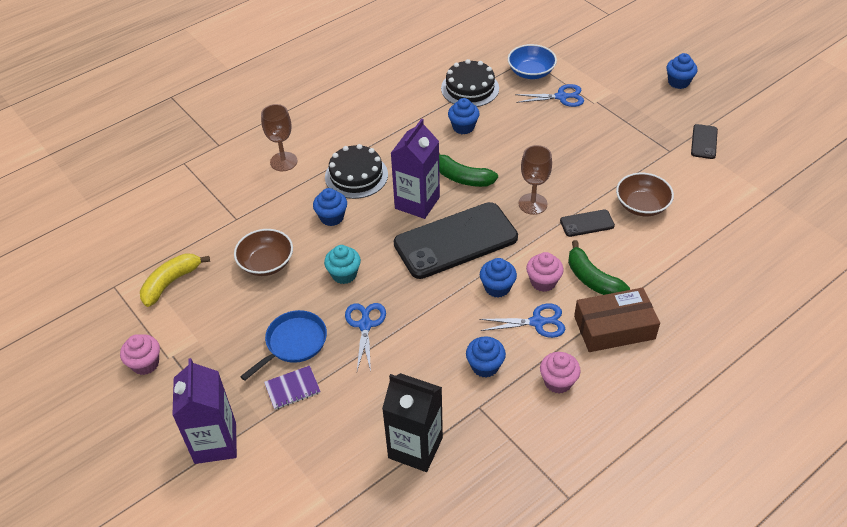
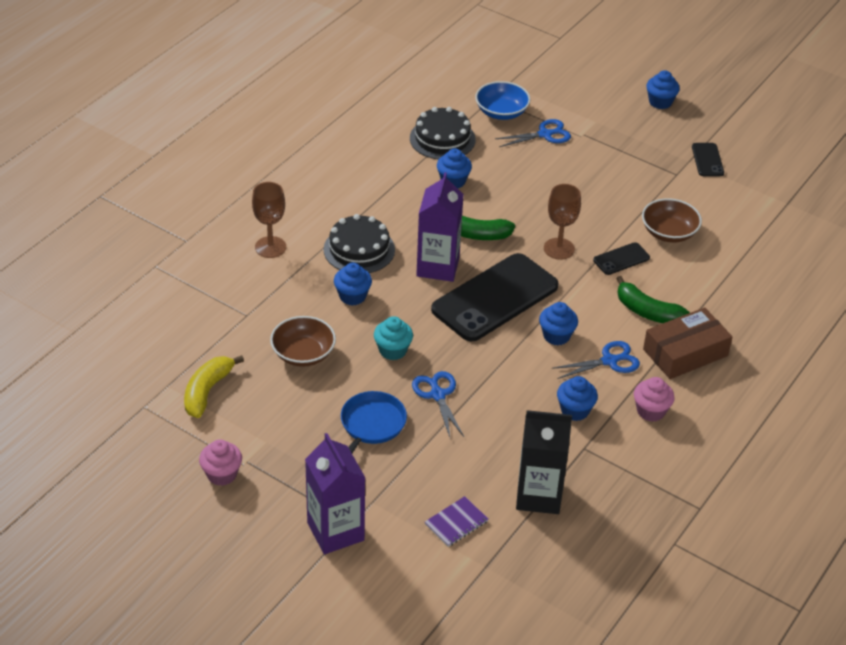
camera: 20 degrees left, 5 degrees down
(292, 388) = (391, 467): purple notebook -> purple notebook (456, 523)
(543, 282) = (600, 322): pink cupcake -> none

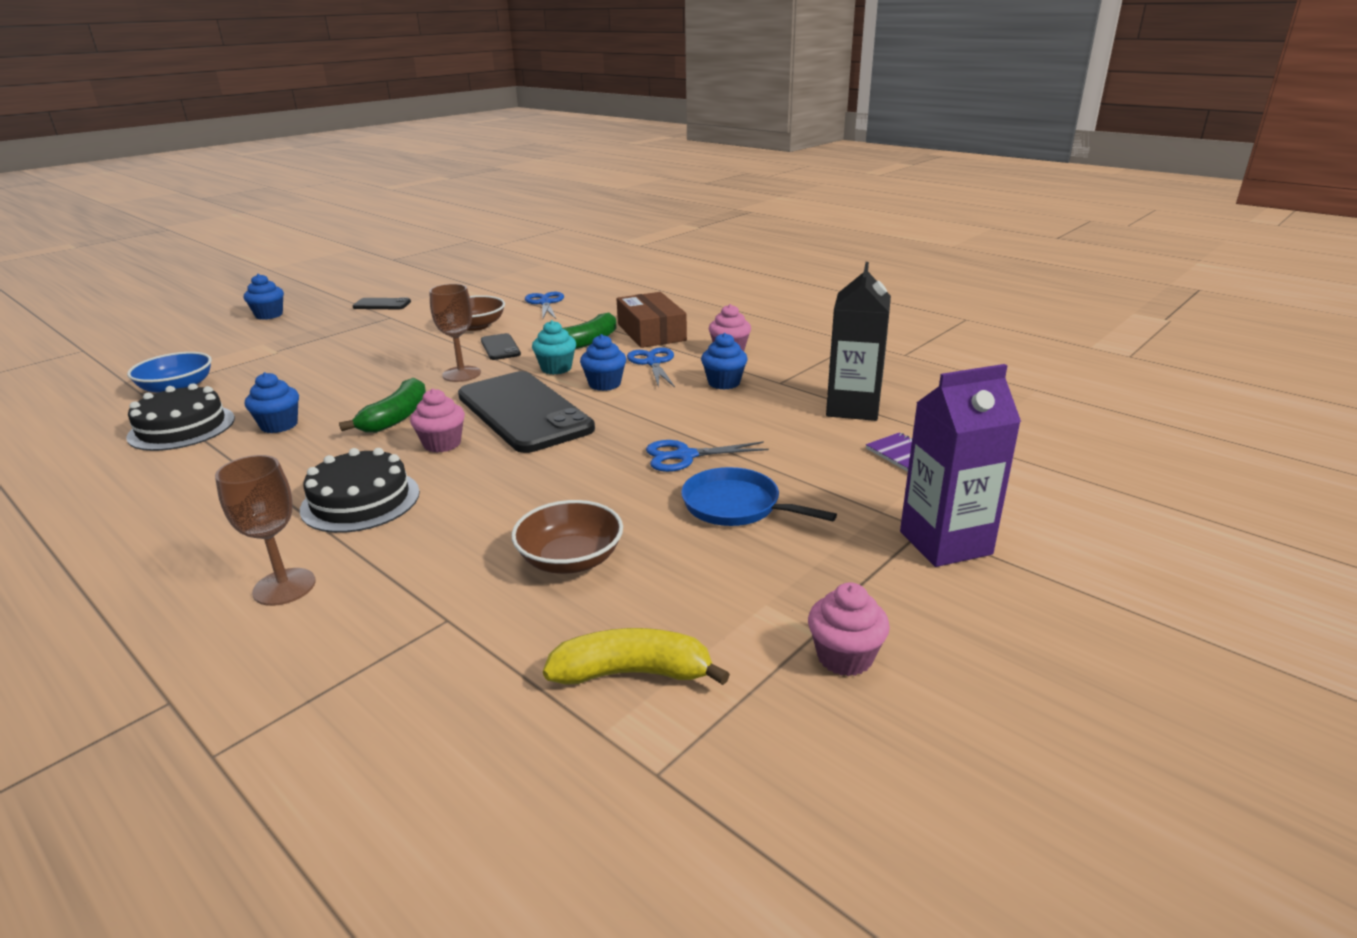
camera: 80 degrees left, 15 degrees down
(207, 391) = (632, 673): yellow banana -> yellow banana turned 150 degrees clockwise
(352, 296) = (462, 510): blue cupcake -> none
(393, 350) = (591, 483): turquoise cupcake -> turquoise cupcake (556, 368)
(438, 267) = (442, 444): purple carton -> pink cupcake
(544, 134) = (252, 368): blue scissors -> blue scissors (545, 303)

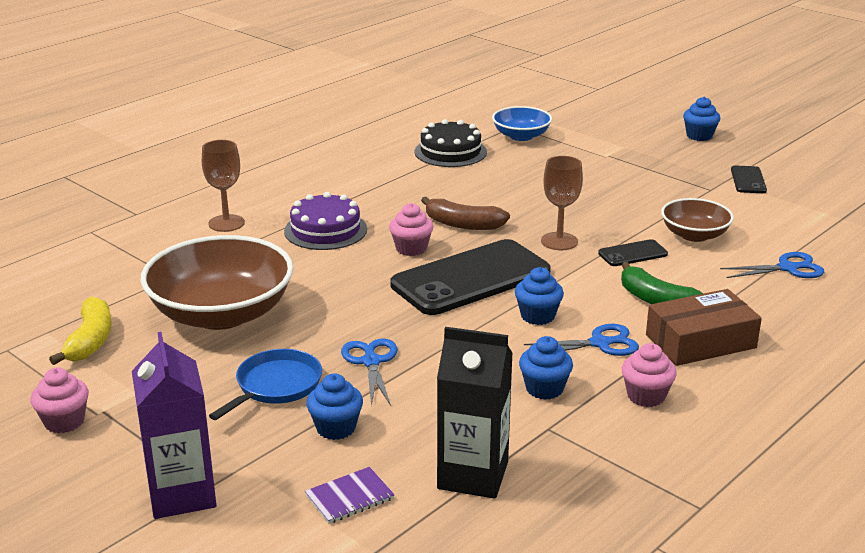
camera: 90 degrees right, 0 degrees up
(279, 425) = (452, 183): blue cupcake -> blue cupcake (336, 428)
(360, 500) = (325, 230): black cake -> purple cake
(396, 417) = (463, 224): green banana -> brown banana
(556, 368) = (578, 287): turquoise cupcake -> none
(570, 560) = (221, 314): brown bowl -> brown bowl, size x1.86

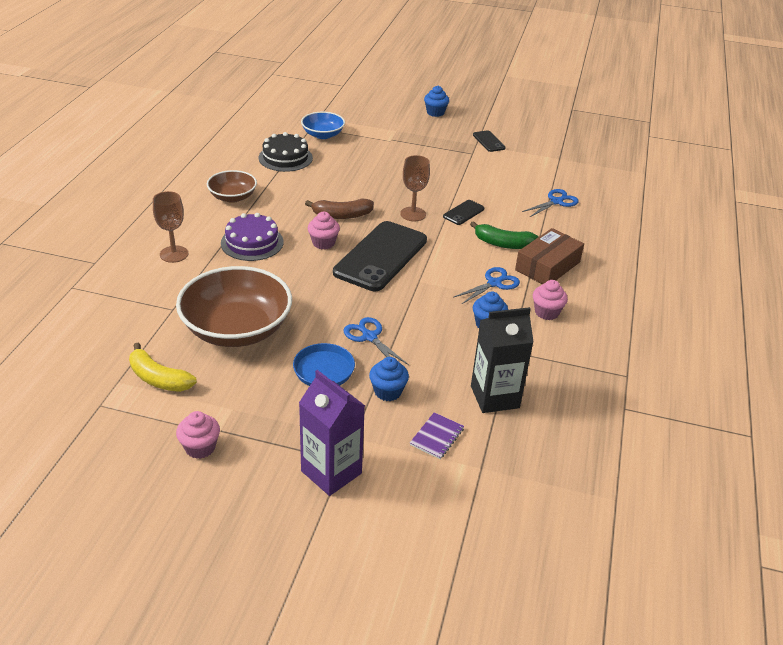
camera: 30 degrees left, 10 degrees up
(90, 340) = (159, 378): yellow banana -> yellow banana turned 150 degrees clockwise
(537, 316) = (443, 273): blue cupcake -> none
(694, 235) = (488, 190): brown bowl -> brown bowl (232, 197)

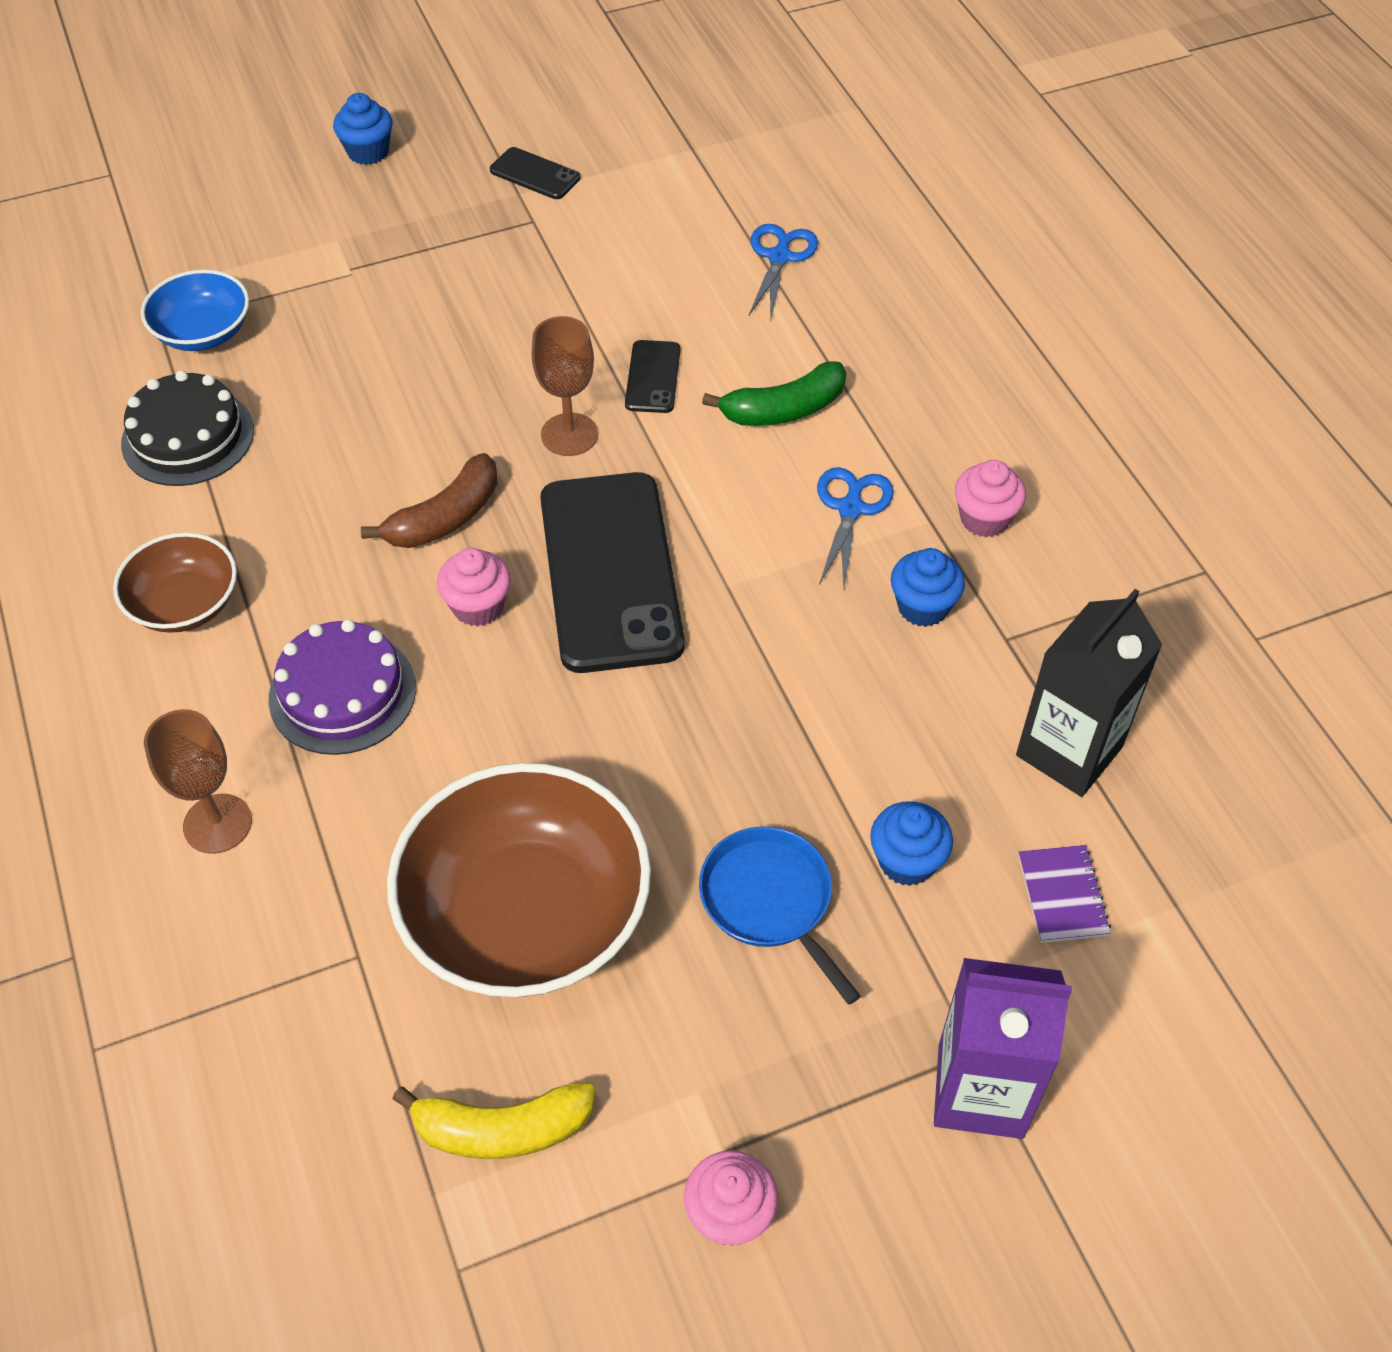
camera: 35 degrees left, 15 degrees up
(369, 337) = (767, 767): blue scissors -> none
(547, 266) = (896, 415): brown box -> none

